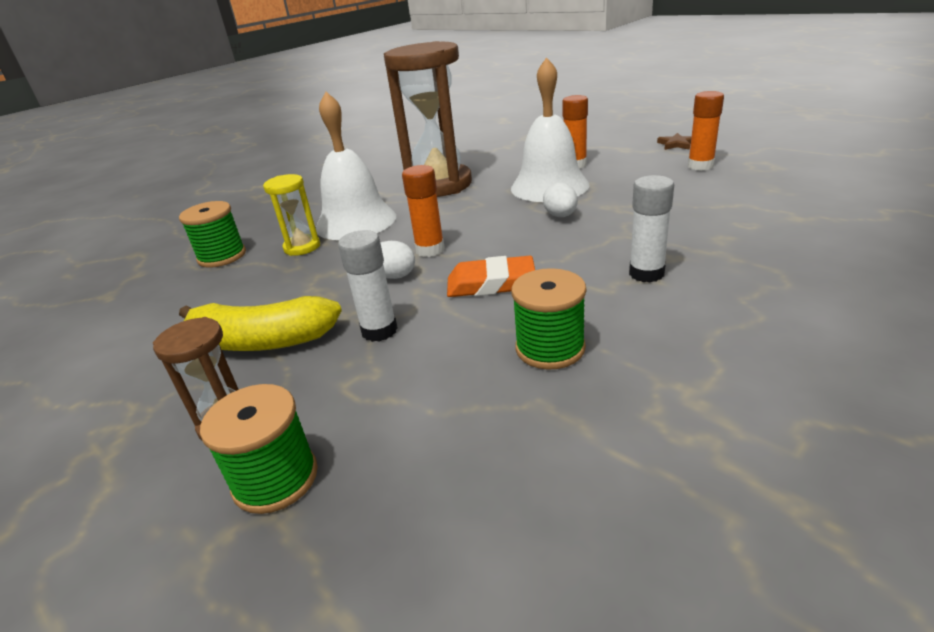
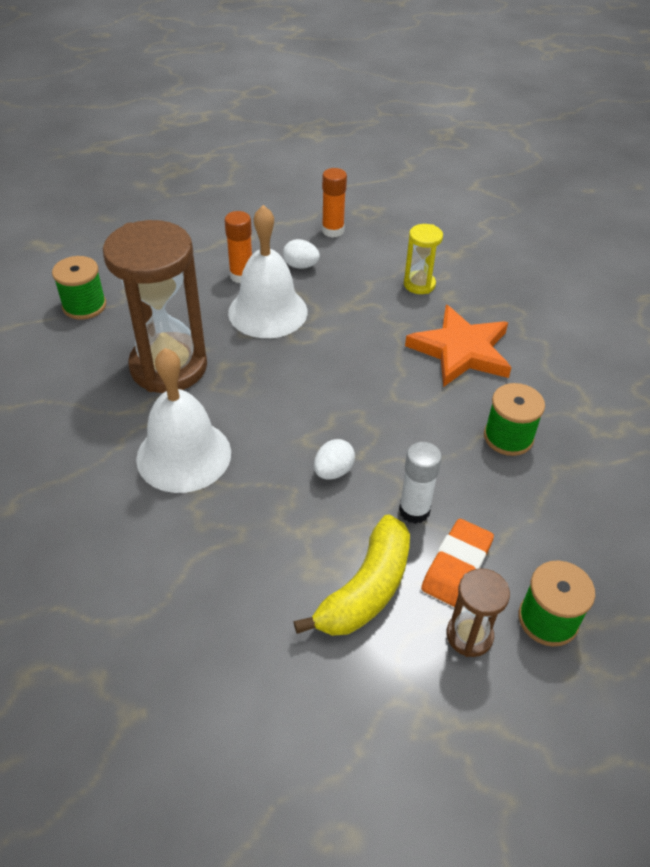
camera: 65 degrees left, 15 degrees up
(222, 256) = (142, 585): green spool -> green spool (84, 306)
(302, 247) = (199, 513): yellow hourglass -> yellow hourglass (419, 284)
(430, 250) = (308, 431): orange glue stick -> none
(491, 284) = (402, 424): orange eraser -> orange eraser (456, 566)
(560, 216) = (332, 337): white egg -> white egg (301, 266)
(646, 273) = (461, 351): white glue stick -> orange star
(676, 144) = (276, 211): brown star -> none

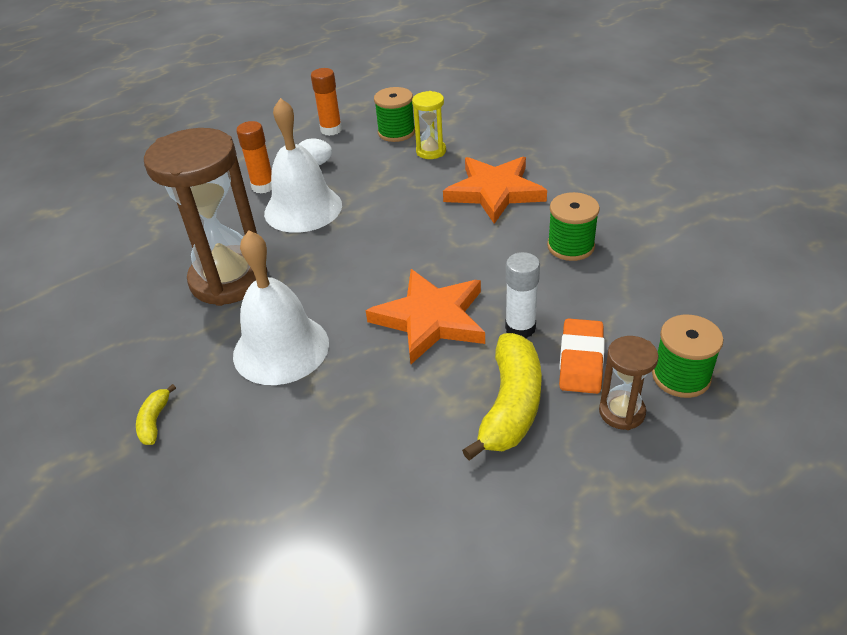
camera: 15 degrees left, 5 degrees down
(47, 490) = (155, 421): none -> yellow banana
(84, 306) = (117, 252): green spool -> green spool (396, 132)
(333, 471) = (430, 319): white egg -> orange star

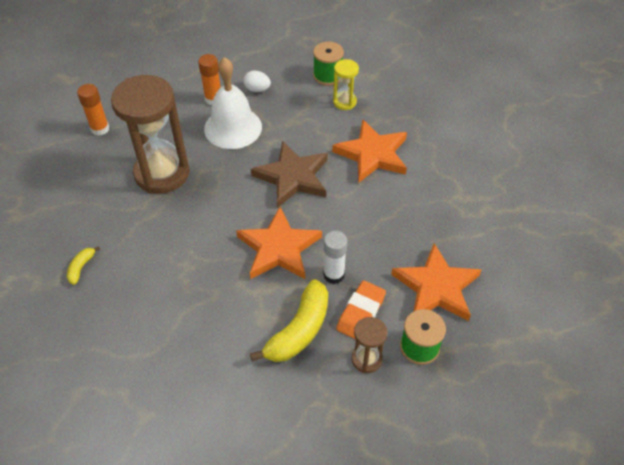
camera: 15 degrees right, 10 degrees up
(281, 349) = (174, 239): white bell -> none
(331, 130) = (281, 59): orange glue stick -> orange glue stick (100, 129)
(407, 239) = (293, 177): none -> brown star
(570, 246) = (402, 219): green spool -> none
(658, 305) = (436, 287): none -> orange star

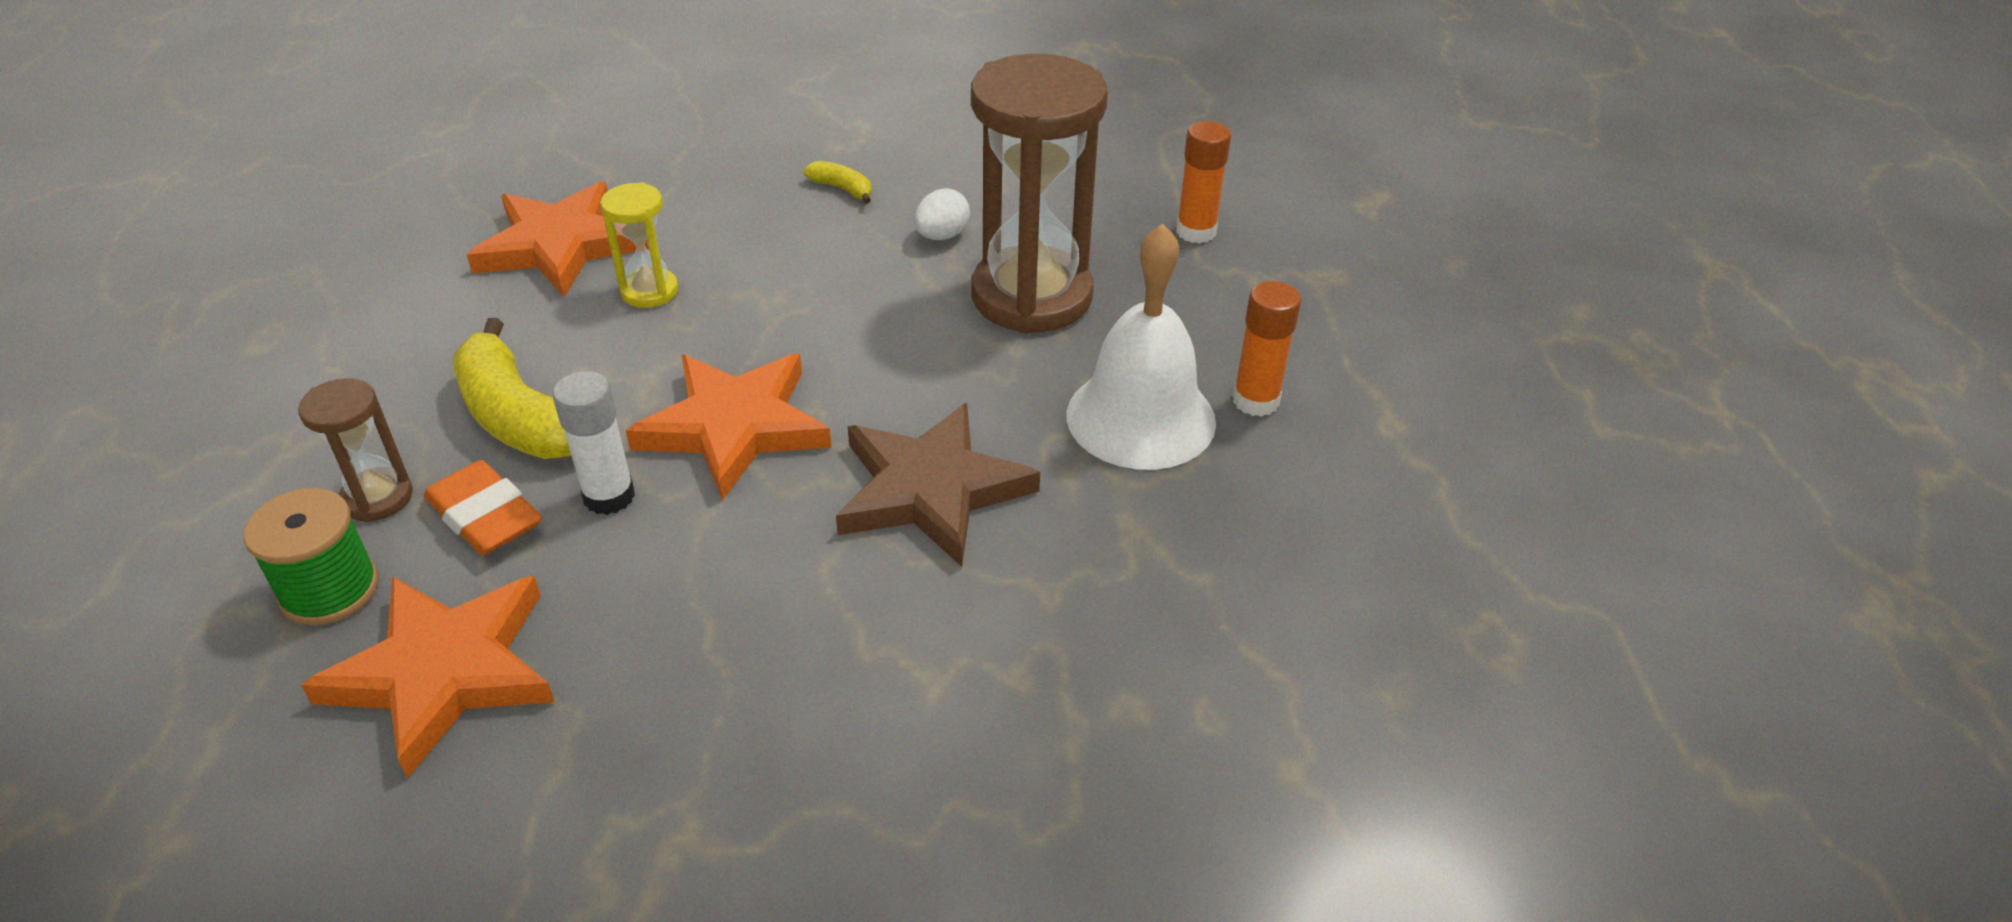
camera: 105 degrees right, 10 degrees down
(257, 89) = (1278, 485): white egg -> white egg (942, 236)
(327, 76) = (1313, 650): green spool -> none
(344, 102) = (1182, 661): yellow hourglass -> yellow hourglass (649, 291)
(372, 154) = (942, 669): orange star -> orange star (560, 245)

